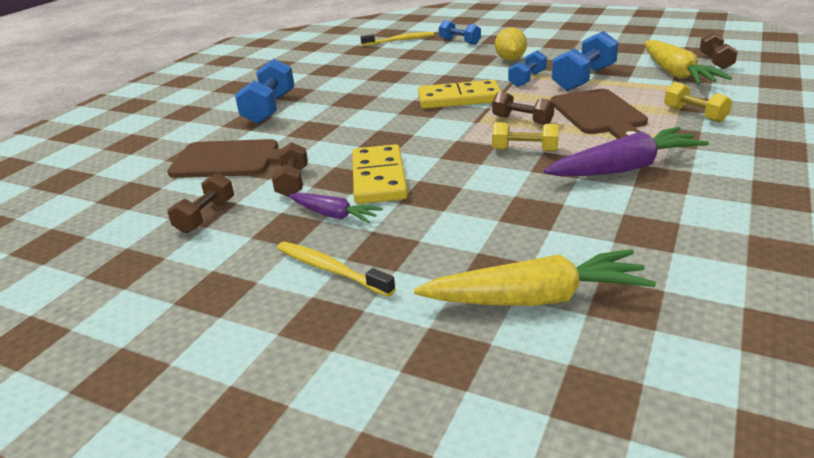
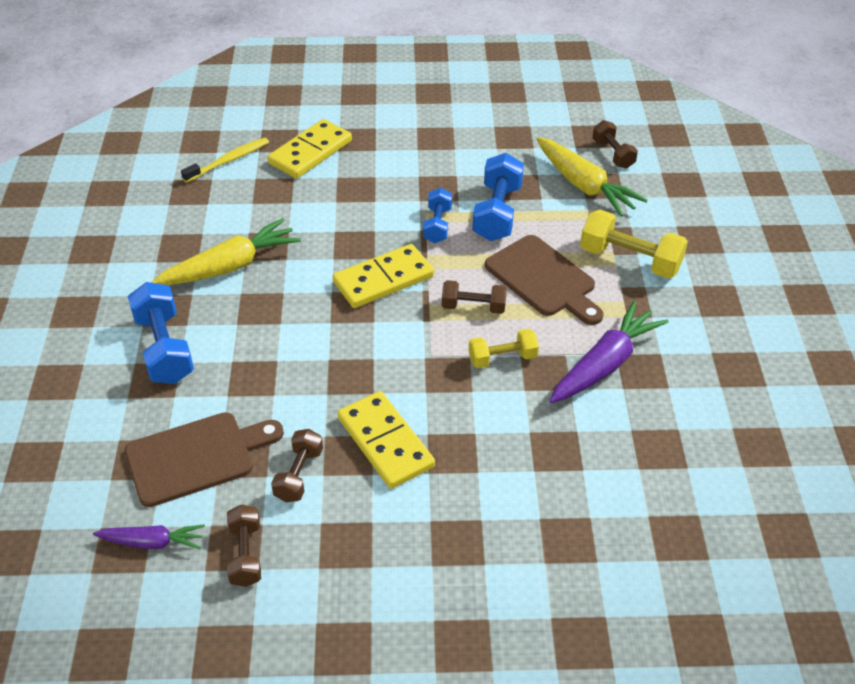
camera: 30 degrees left, 15 degrees up
(293, 182) = (299, 475): brown dumbbell -> brown dumbbell turned 45 degrees clockwise
(330, 269) = (427, 583): yellow toothbrush -> none
(334, 215) = (379, 511): purple carrot -> purple carrot (152, 542)
(459, 42) = (310, 152): blue dumbbell -> yellow domino
(510, 59) = (396, 185): yellow lemon -> none
(535, 298) = (613, 557): yellow carrot -> yellow carrot (230, 266)
(694, 114) = (630, 260): yellow dumbbell -> yellow dumbbell, size x1.63

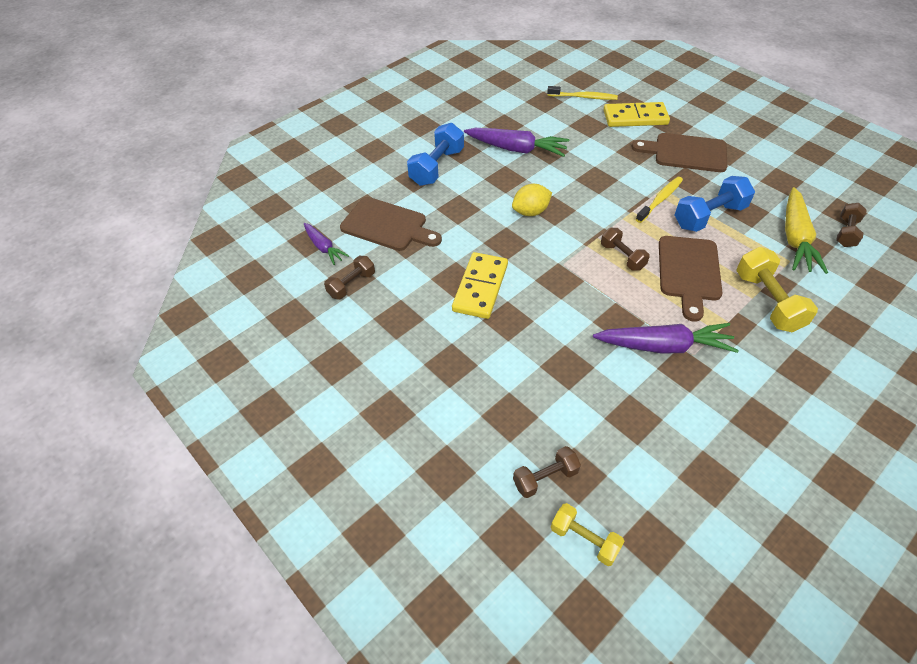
camera: 50 degrees right, 5 degrees up
(230, 266) = (516, 149): yellow carrot -> purple carrot
(299, 475) = (420, 269): brown dumbbell -> brown dumbbell (545, 478)
(333, 325) = (530, 212): none -> yellow lemon
(383, 279) = (588, 207): yellow domino -> none
(403, 161) = (686, 153): none -> brown cutting board
(437, 225) = (660, 199): blue dumbbell -> yellow toothbrush
(502, 358) = (602, 295): yellow dumbbell -> yellow dumbbell (584, 539)

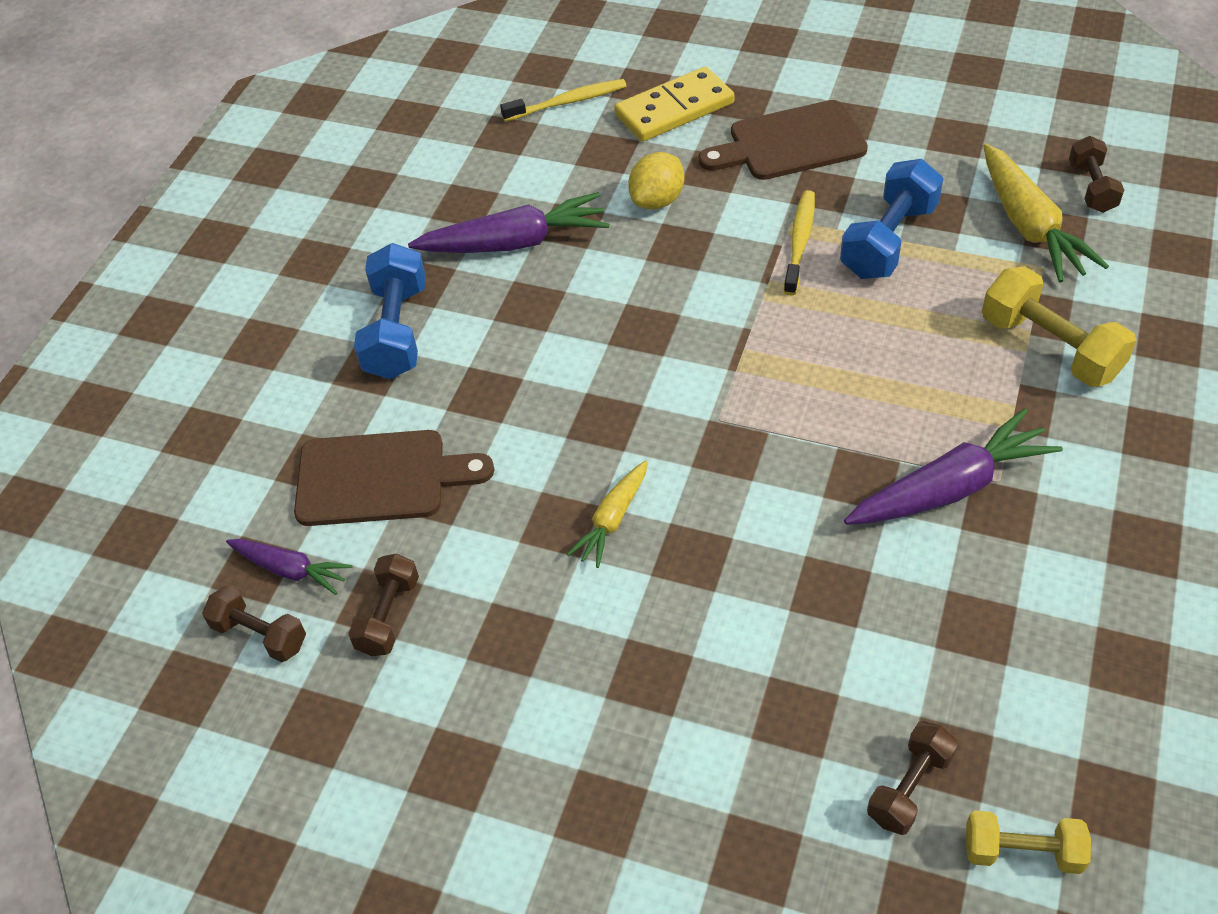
camera: 25 degrees left, 0 degrees up
(480, 287) = (613, 519): yellow domino -> yellow carrot
(530, 212) = (610, 348): yellow lemon -> yellow lemon (657, 200)
(622, 256) = (801, 365): brown dumbbell -> brown dumbbell (260, 635)
(689, 272) = (914, 348): brown cutting board -> none

